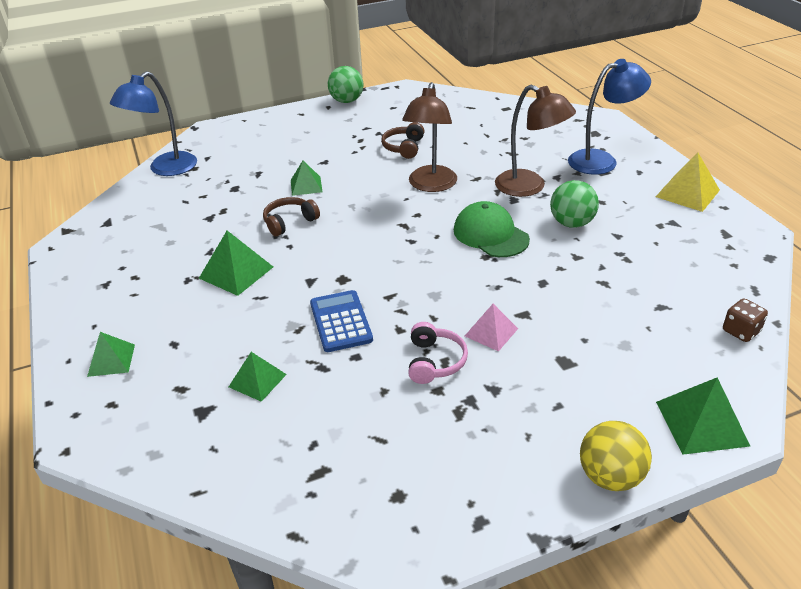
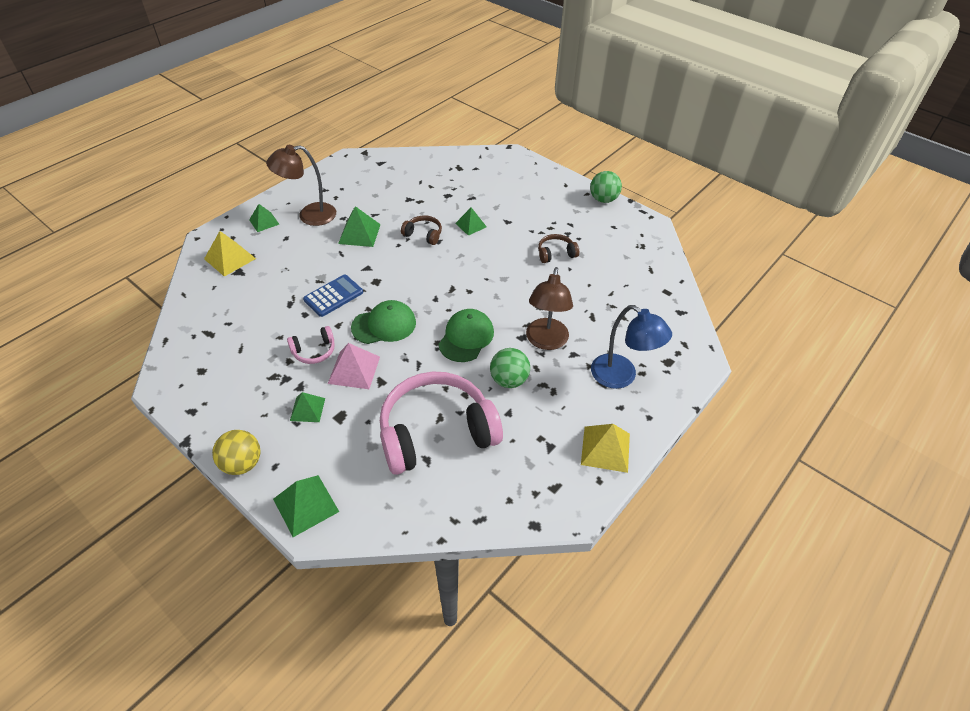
camera: 60 degrees right, 10 degrees up
(161, 416) = (230, 258): none -> yellow pyramid
(165, 169) = (450, 158): blue lamp -> none
(257, 380) = (269, 282): green pyramid -> green pyramid (307, 409)
(428, 290) = (384, 325): none -> green cap
(430, 185) = (512, 285): brown lamp -> brown lamp (309, 215)
(491, 332) = (354, 370): pink pyramid -> pink pyramid, size x1.50
(624, 290) = (436, 432): none -> pink headphones
(740, 331) = (418, 516): brown dice -> none

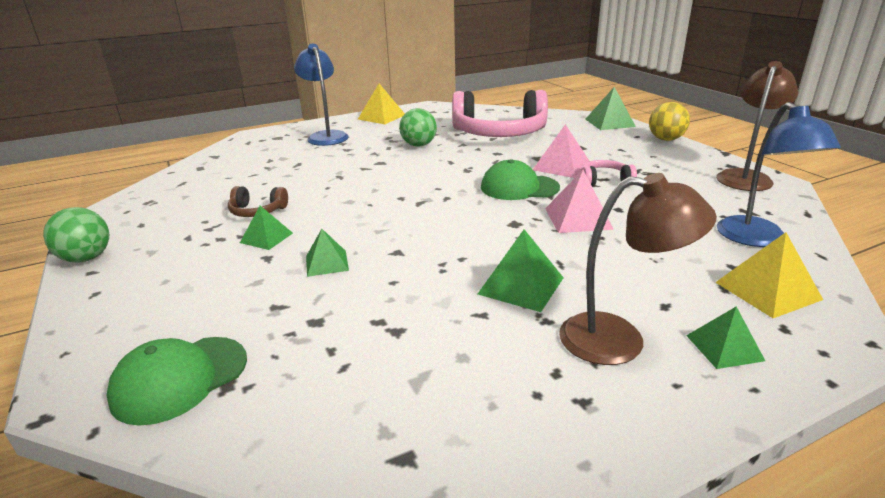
camera: 155 degrees left, 20 degrees down
(216, 301) = (758, 239): none -> blue lamp
(307, 409) = (610, 153): green pyramid -> green pyramid (266, 237)
(333, 296) = (578, 218): blue calculator -> pink pyramid
(423, 234) = (412, 264): brown headphones -> none
(466, 337) = (435, 169): green cap -> green cap (180, 379)
(546, 341) = (361, 157): brown lamp -> brown lamp (746, 177)

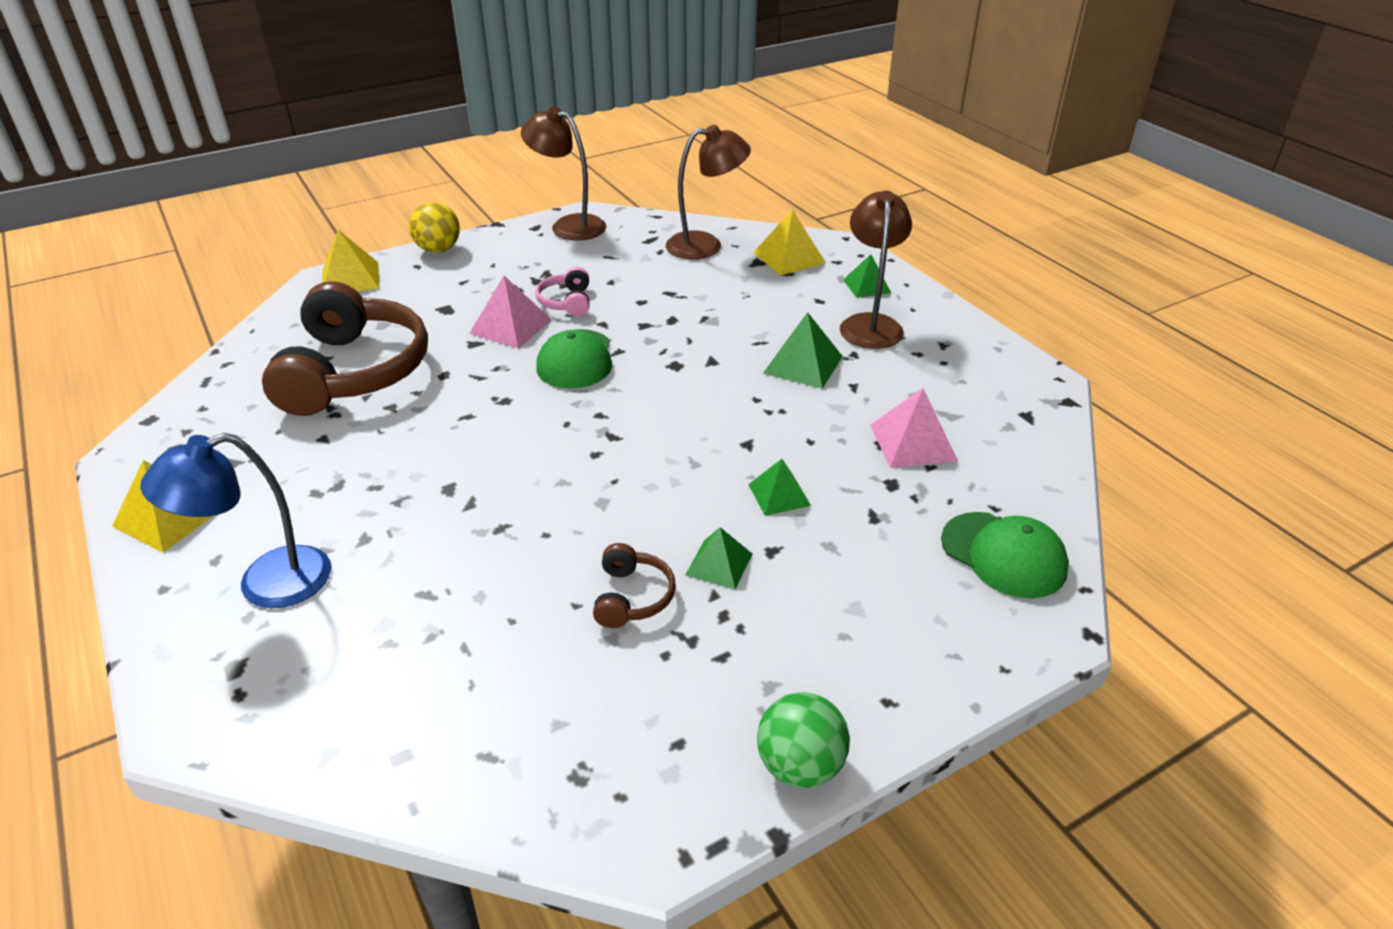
camera: 95 degrees left, 10 degrees up
(419, 145) = (377, 452): green ball -> none
(499, 133) = (354, 372): pink headphones -> brown headphones
(578, 218) = (663, 326): pink pyramid -> pink pyramid (913, 442)
(610, 123) = (350, 278): green pyramid -> yellow pyramid
(758, 239) = (706, 245): blue lamp -> brown lamp

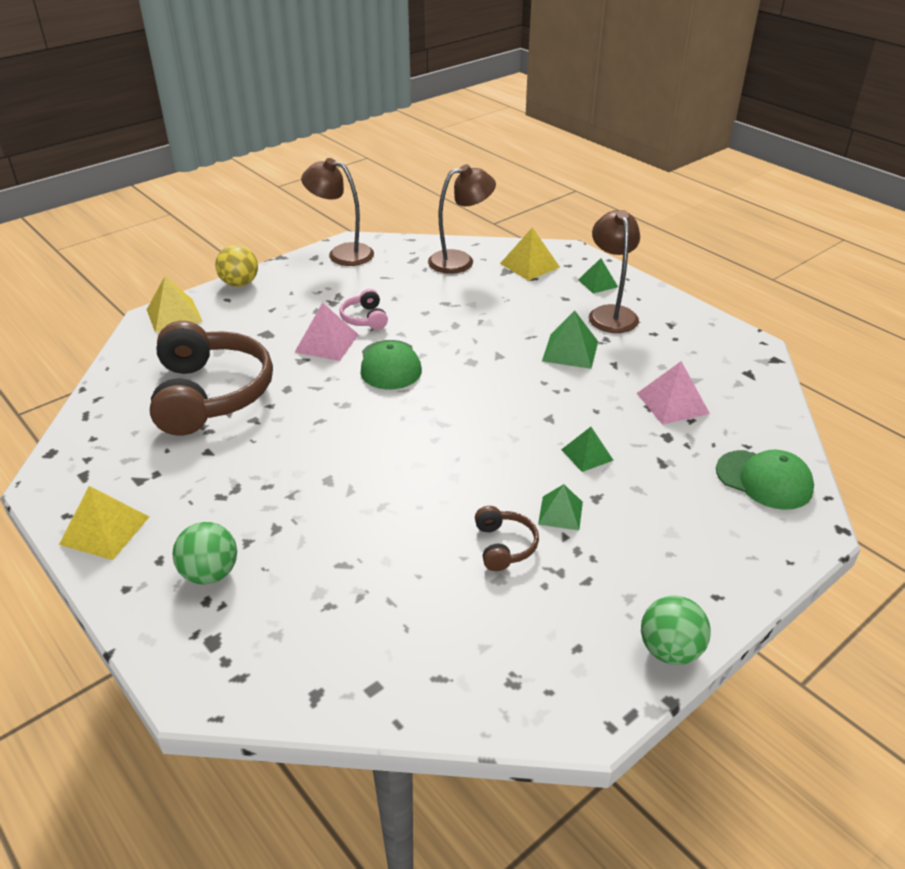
camera: 10 degrees left, 0 degrees up
(266, 584) = (210, 573): blue lamp -> green ball

